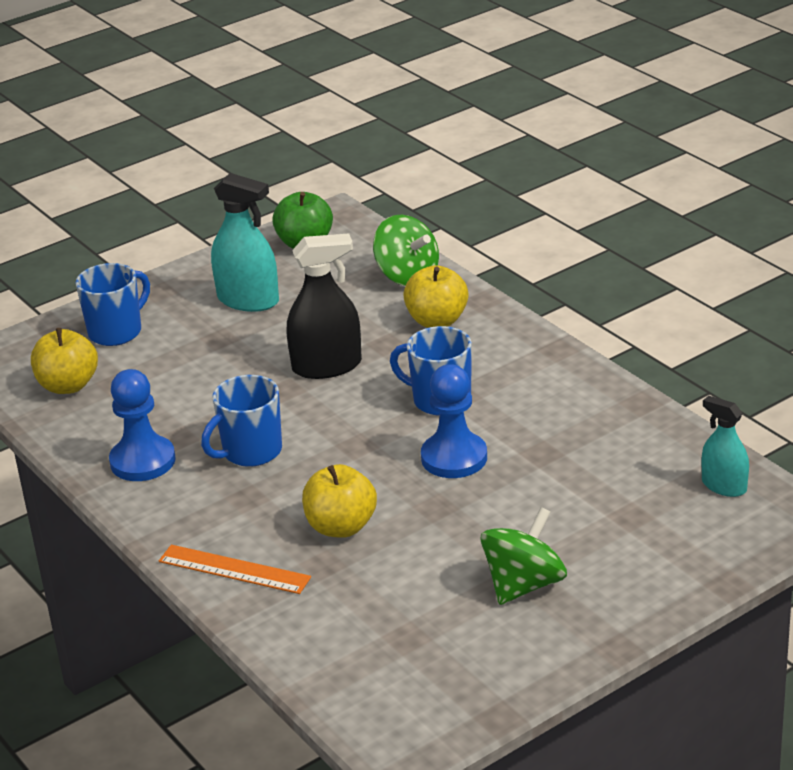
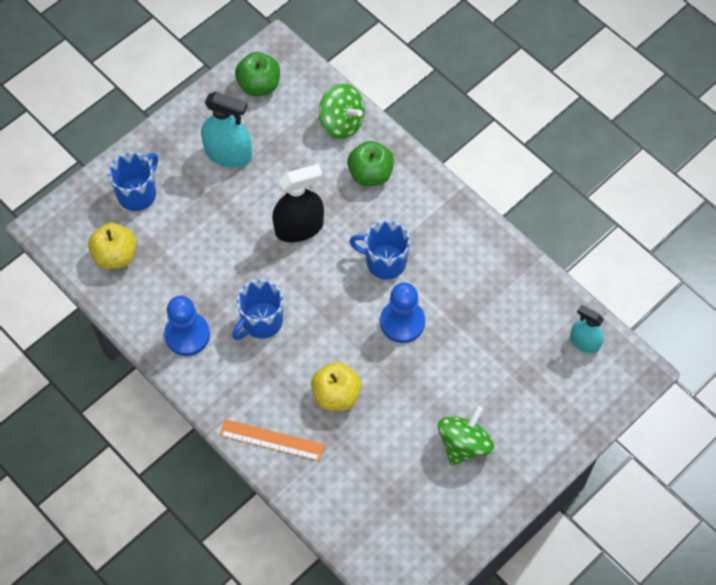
camera: 10 degrees left, 30 degrees up
(437, 321) = (370, 174): yellow apple -> green apple

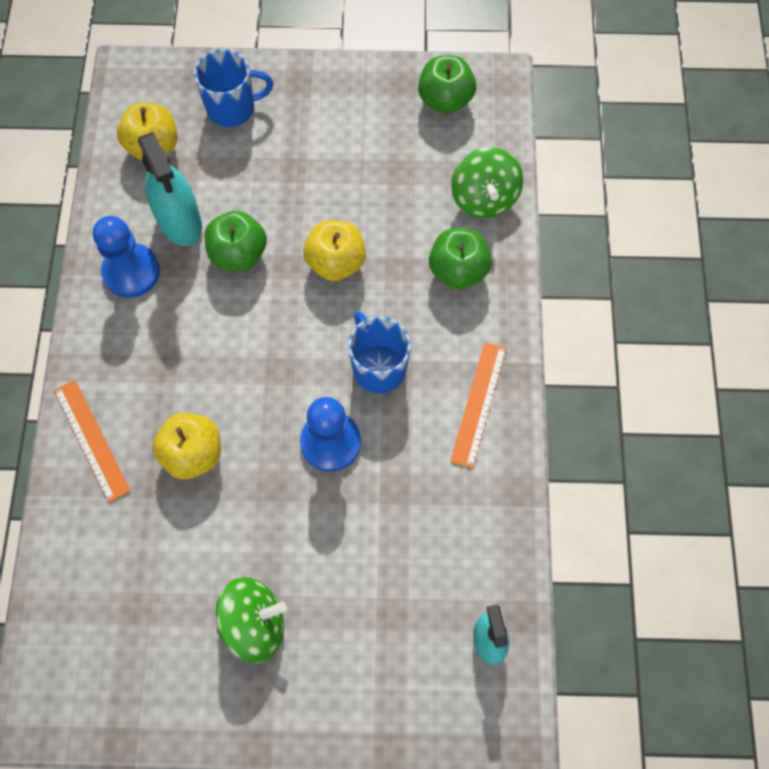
camera: 45 degrees right, 5 degrees up
(228, 154) = (348, 139): turquoise spray bottle -> turquoise spray bottle (179, 221)
(238, 271) = (238, 254): none -> green apple
(261, 322) = (205, 320): blue mug -> none
(299, 228) = (336, 262): black spray bottle -> yellow apple
(456, 233) = (479, 404): none -> orange ruler

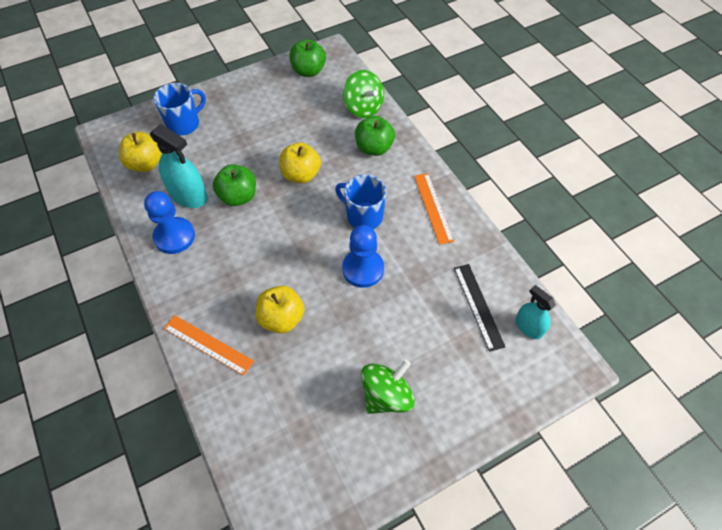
camera: 30 degrees left, 10 degrees down
(443, 575) = (478, 306): none -> black ruler

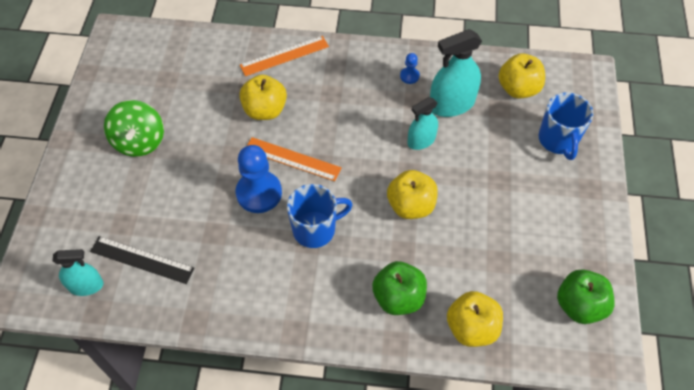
camera: 125 degrees right, 0 degrees up
(174, 236) = (409, 76): blue pawn -> blue pawn, size x0.47
(238, 196) = (421, 140): green apple -> turquoise spray bottle
(363, 108) = (471, 328): green spinning top -> yellow apple
(433, 207) = (274, 300): orange ruler -> orange ruler (292, 159)

